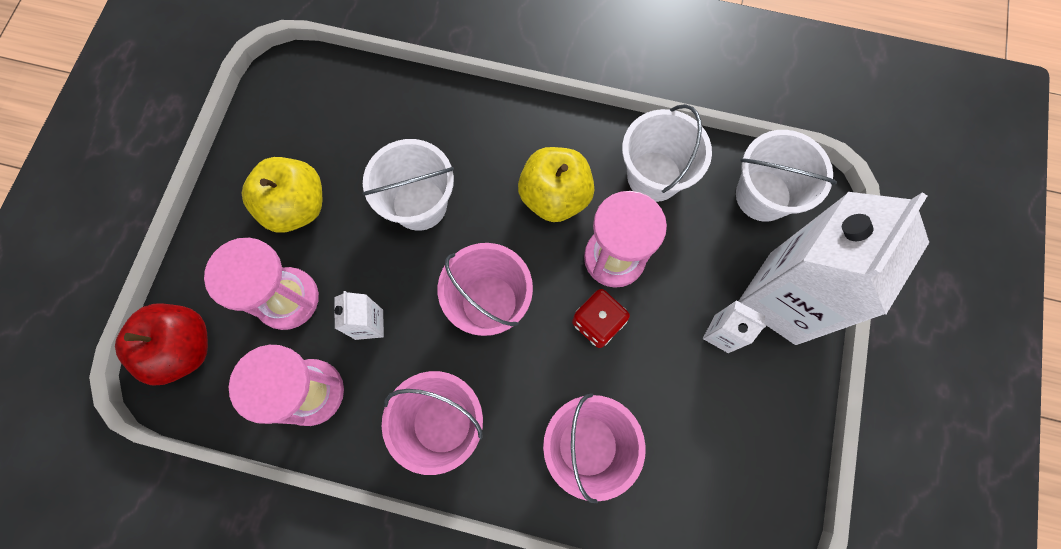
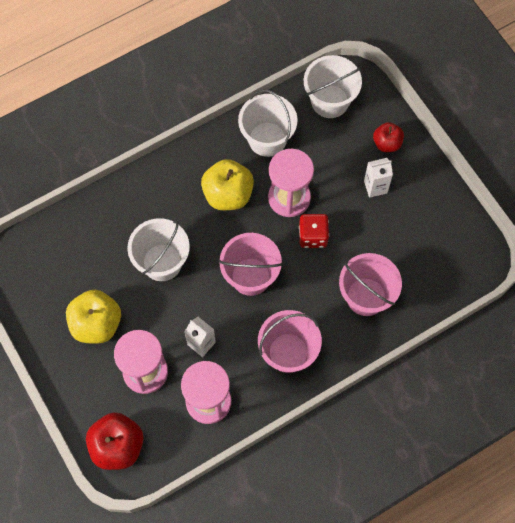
camera: 45 degrees left, 5 degrees down
(782, 298) = (387, 143): white carton -> red apple

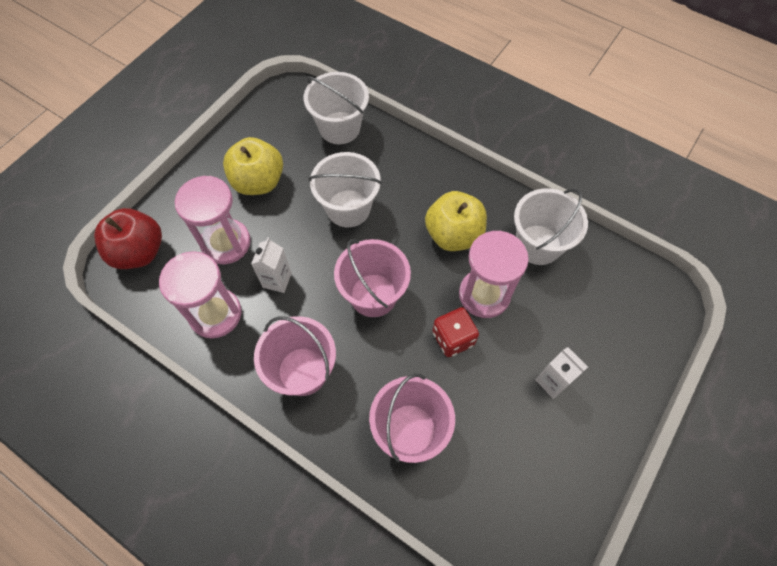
camera: 65 degrees right, 5 degrees down
(330, 101) = (624, 287): white bucket -> white bucket (339, 128)
(387, 143) = (615, 371): red apple -> none

